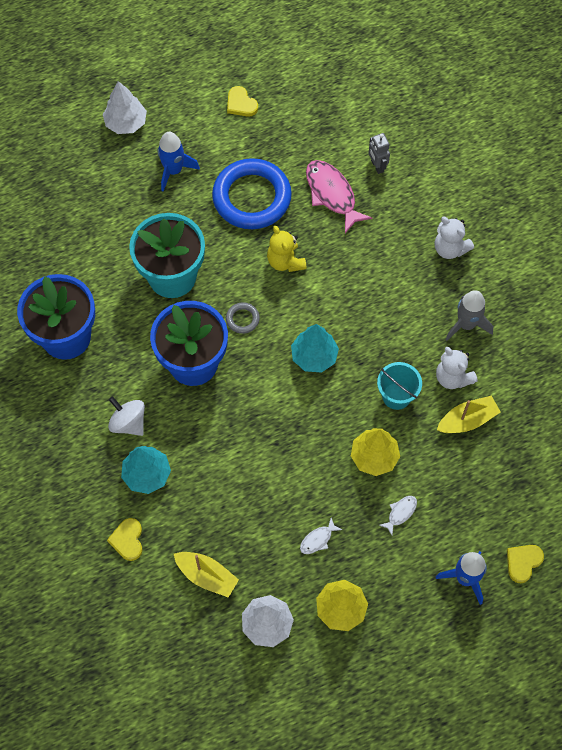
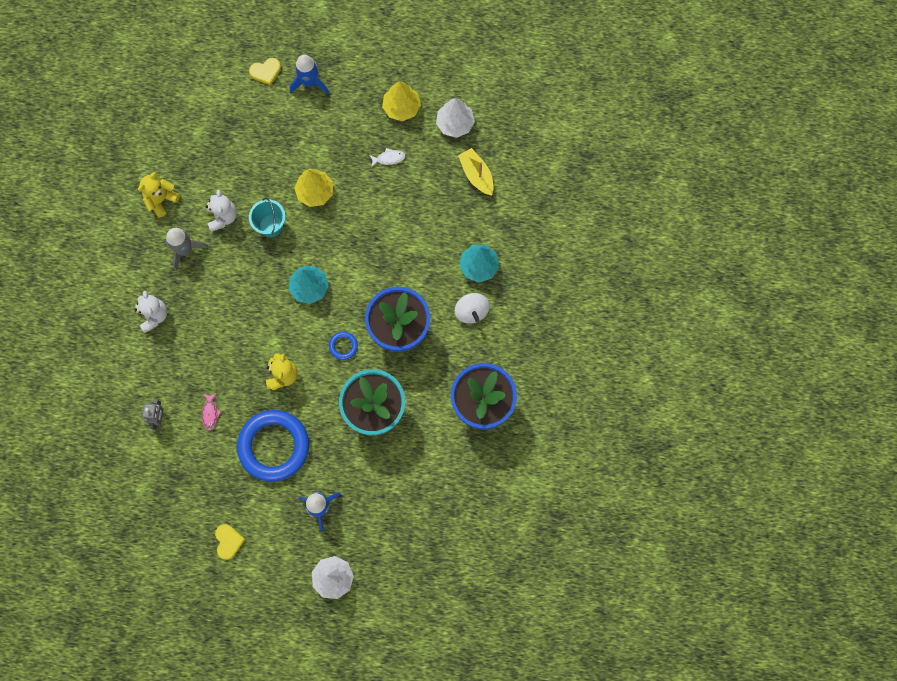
camera: 150 degrees left, 10 degrees up
(127, 540) = (516, 227): yellow heart -> none
(242, 319) = (343, 346): grey ring -> blue ring
(332, 194) = (210, 413): pink fish -> pink fish, size x0.48
(400, 513) = (323, 145): white fish -> none
(467, 420) = (234, 182): yellow boat -> none
(528, 360) = (161, 200): none -> yellow teddy bear

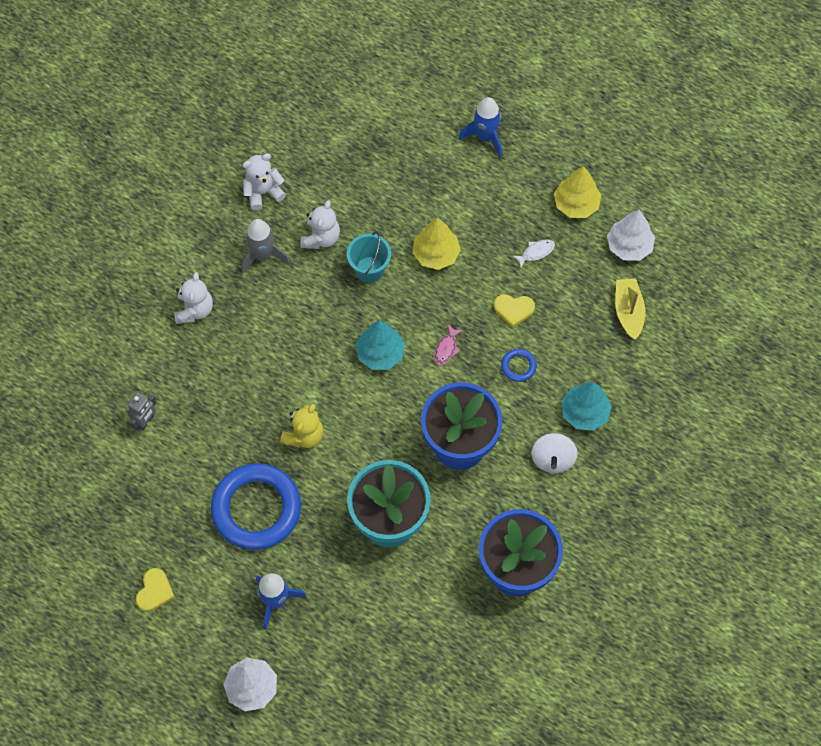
camera: 25 degrees right, 10 degrees down
(161, 200) = (263, 192): yellow teddy bear -> white teddy bear
(210, 413) = (204, 441): pink fish -> pink fish (446, 348)
(266, 72) = (442, 106): yellow heart -> yellow heart (513, 310)
(343, 346) = (387, 433): blue ring -> blue ring (518, 366)
(389, 158) = (536, 252): white fish -> white fish turned 45 degrees counterclockwise

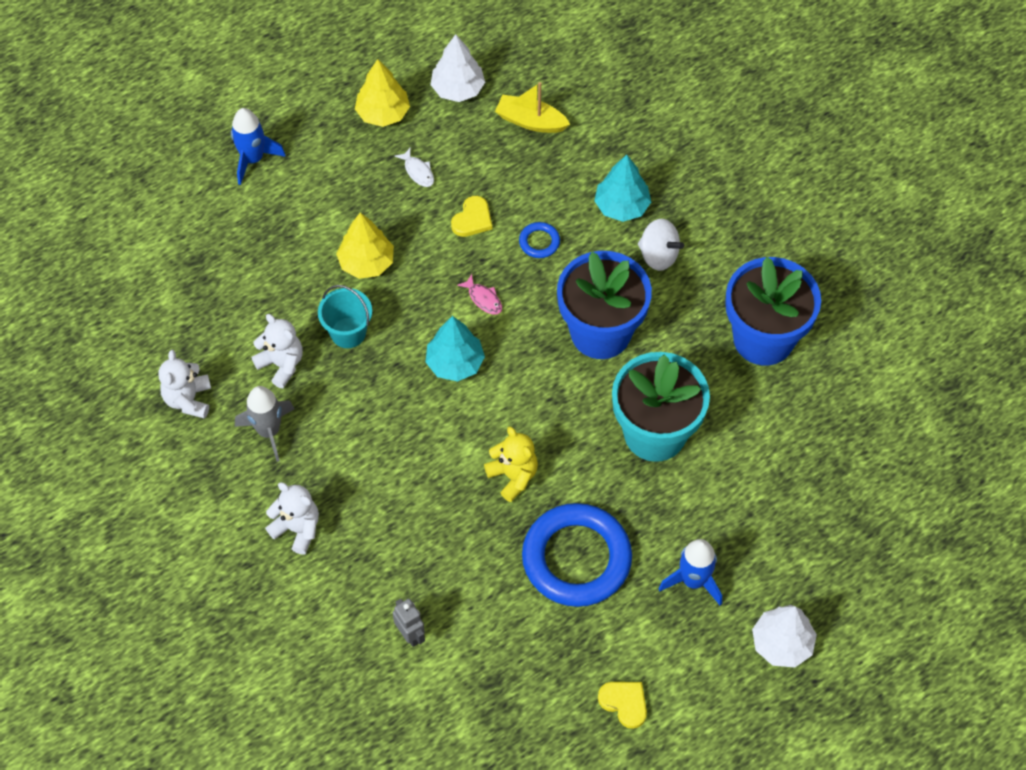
camera: 65 degrees left, 5 degrees down
(536, 252) = (418, 171): white fish -> white fish turned 150 degrees clockwise

